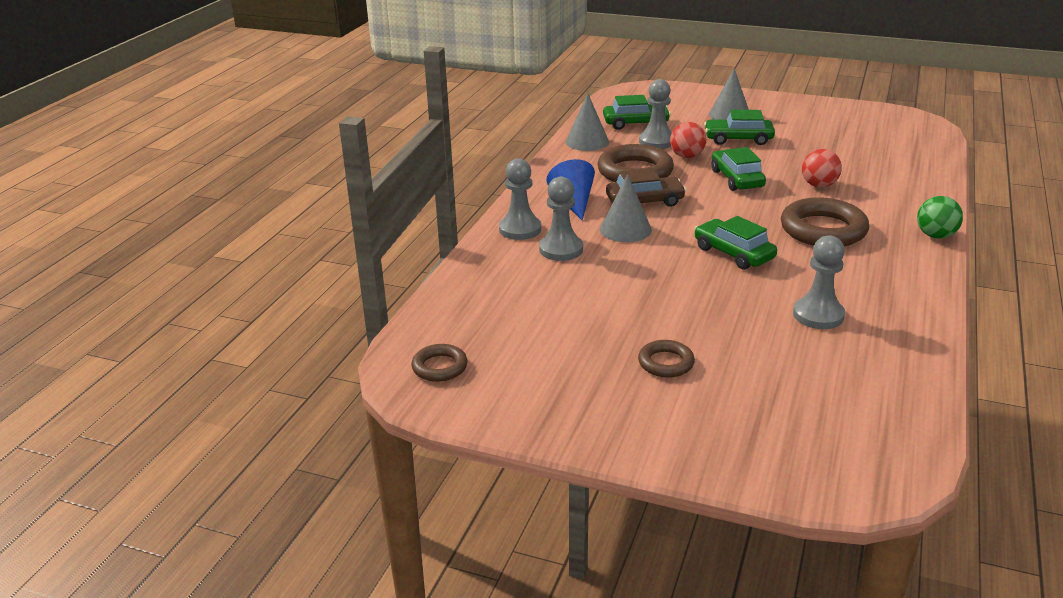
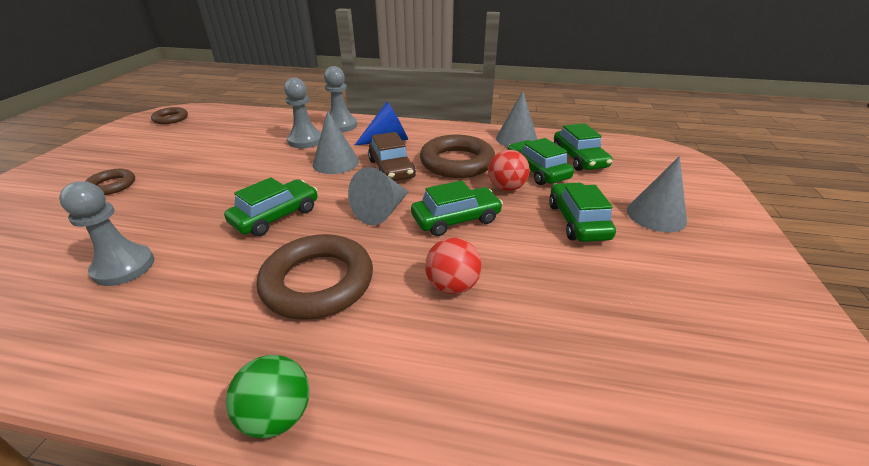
camera: 80 degrees right, 5 degrees up
(656, 141) = (537, 171): grey pawn -> green car
(724, 207) = (382, 211): none -> grey cone

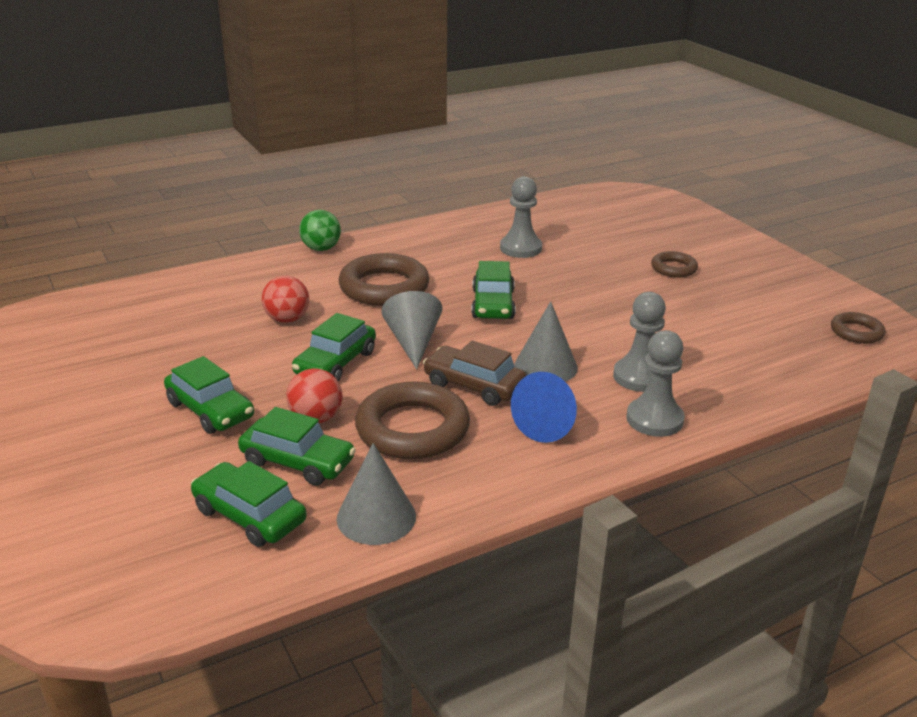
camera: 140 degrees right, 5 degrees down
(656, 215) = (119, 455): grey cone -> none

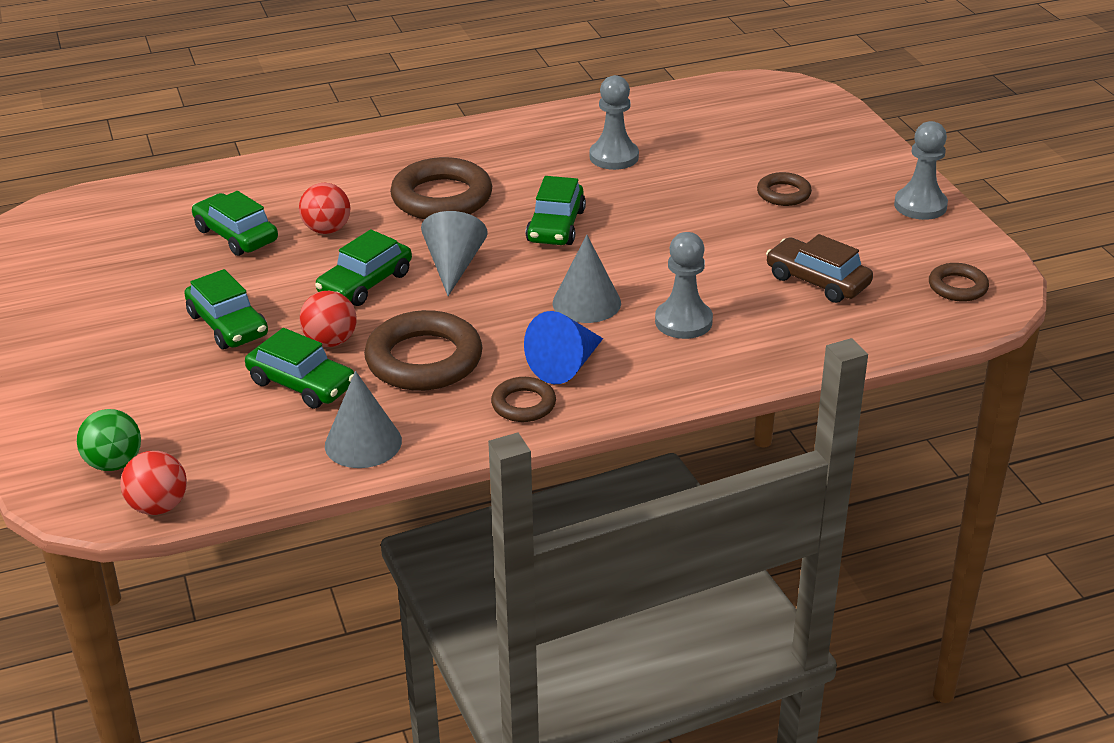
camera: 10 degrees right, 5 degrees up
(169, 609) = (158, 506): none -> red ball
(249, 515) = (245, 431): green car -> green car (236, 235)
(321, 248) = (385, 144): green ball -> green ball (114, 463)
(474, 385) = (502, 318): brown car -> brown car (817, 281)
(523, 464) = (523, 404): none -> brown ring
(654, 419) = (678, 369): grey pawn -> grey pawn (920, 206)

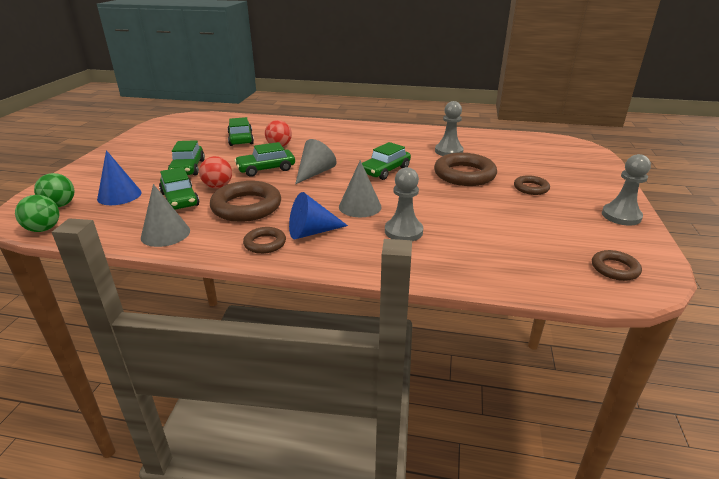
camera: 30 degrees right, 5 degrees down
(158, 506) = (43, 229): red ball -> green ball
(188, 412) = (119, 195): none -> blue cone
(442, 198) = (345, 147): brown ring -> brown ring (464, 174)
(817, 281) = (511, 236): brown car -> none

